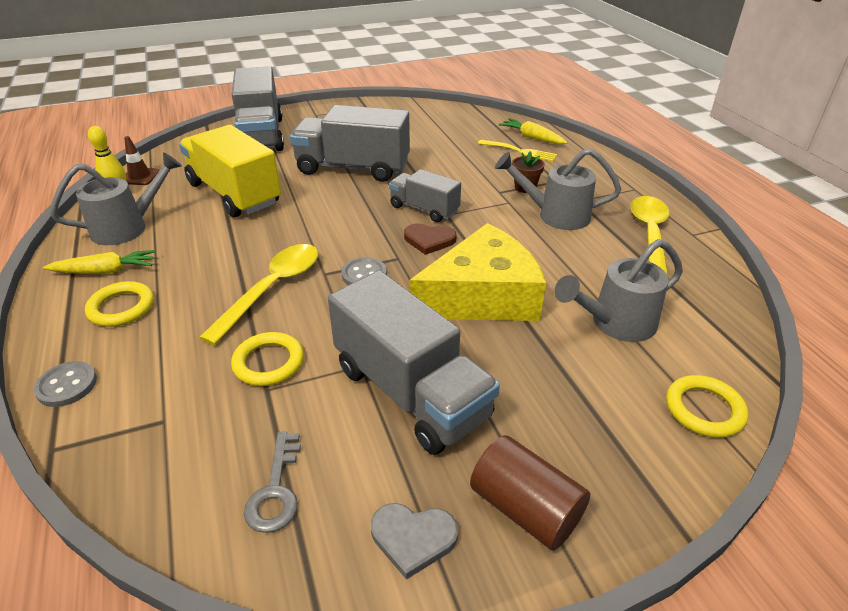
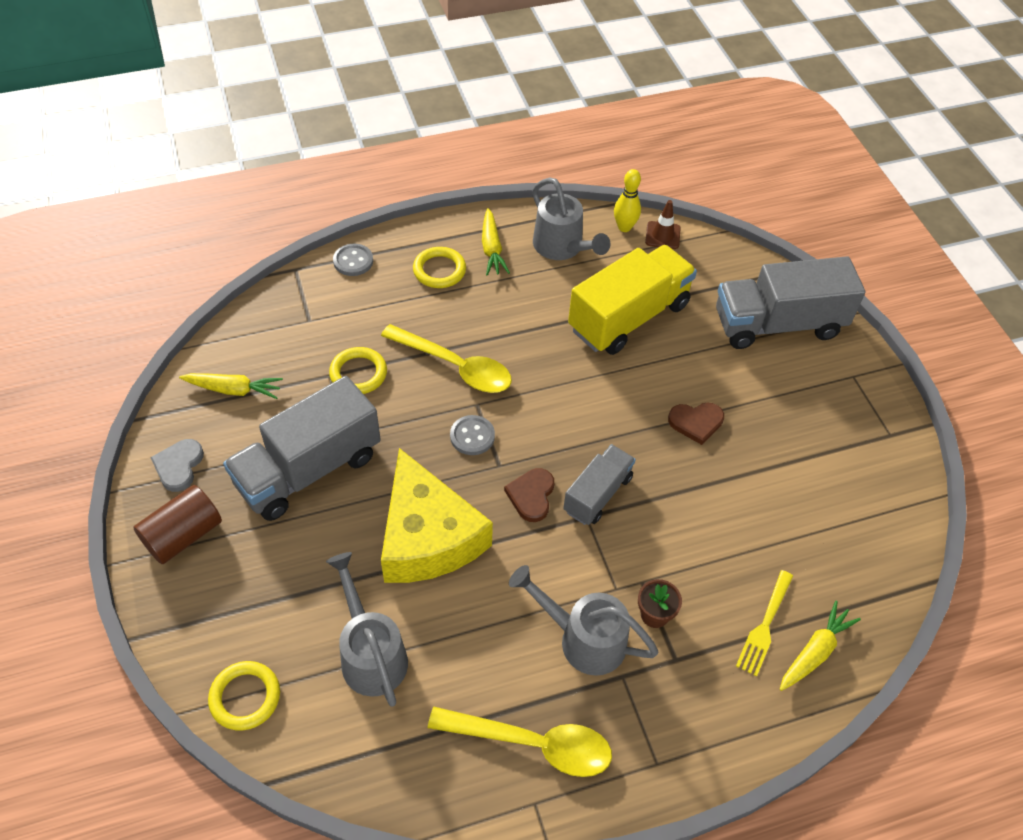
camera: 90 degrees right, 15 degrees up
(276, 490) = (234, 389): grey key -> yellow carrot
(353, 168) = (696, 422): grey truck -> brown heart
(556, 215) = (583, 639): grey watering can -> grey watering can turned 75 degrees counterclockwise

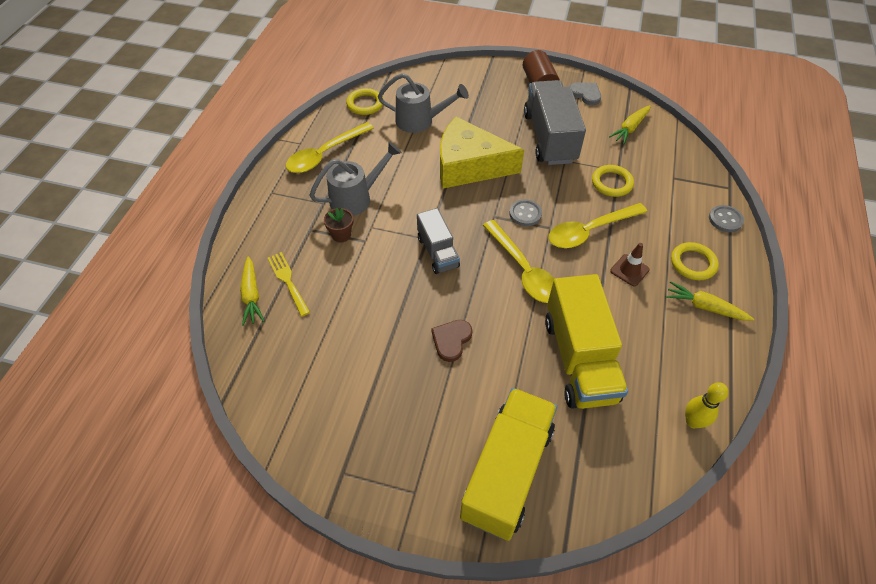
camera: 125 degrees right, 0 degrees up
(245, 697) = (434, 78): yellow ring -> yellow ring (365, 104)
(531, 495) = (461, 220): brown heart -> none
(558, 402) = (523, 270): none -> yellow spoon
(562, 247) = (685, 357): grey watering can -> none
(662, 235) = (668, 448): brown traffic cone -> brown traffic cone (629, 270)
(778, 324) = (507, 472): grey truck -> yellow truck

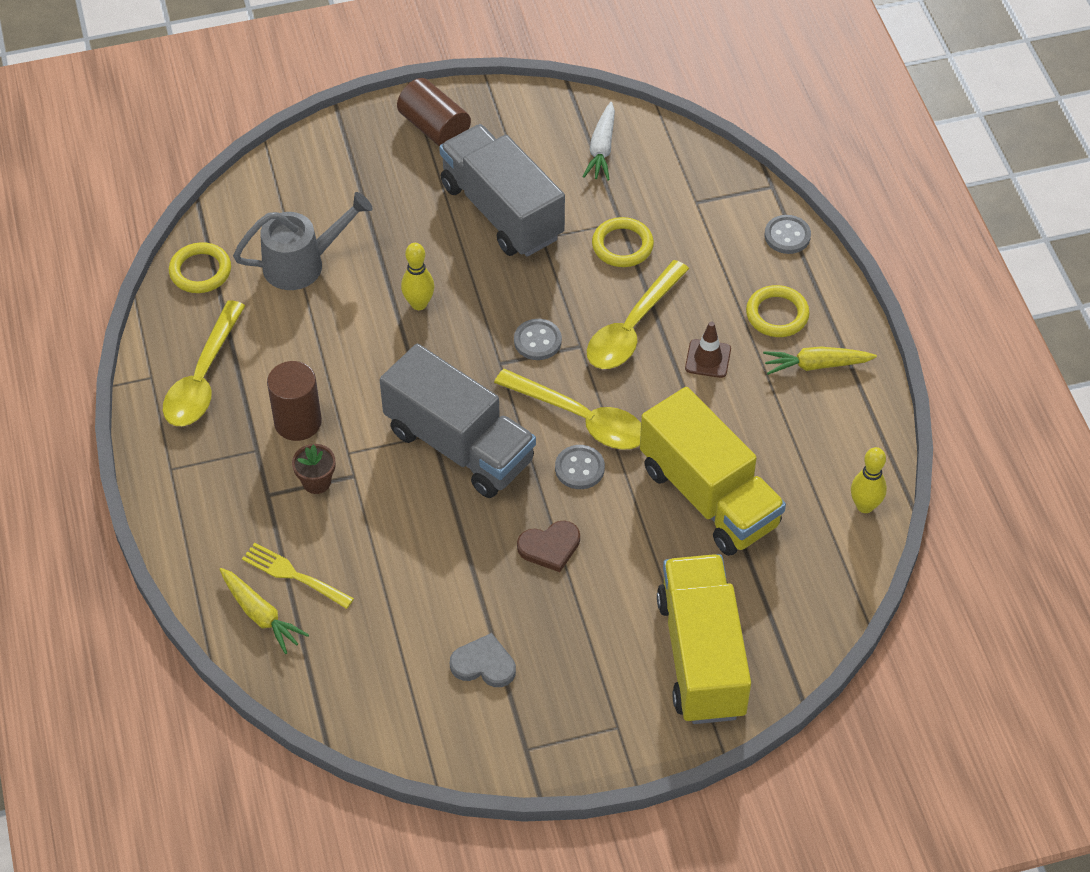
camera: 30 degrees left, 0 degrees up
(356, 198) = (298, 422): grey watering can -> brown cylinder
(437, 252) = (459, 445): grey truck -> grey truck, size x1.75
(451, 340) = (550, 547): brown heart -> brown heart turned 105 degrees counterclockwise
(469, 165) = (419, 304): yellow cheese -> yellow bowling pin
(503, 300) = (579, 468): none -> grey button
(585, 94) = (510, 117): grey heart -> grey heart (484, 664)
(630, 128) = (602, 149): yellow carrot -> white carrot

